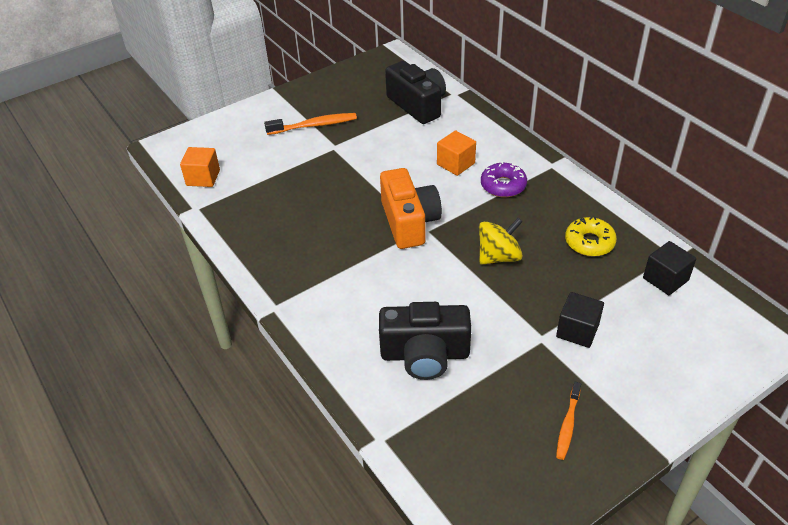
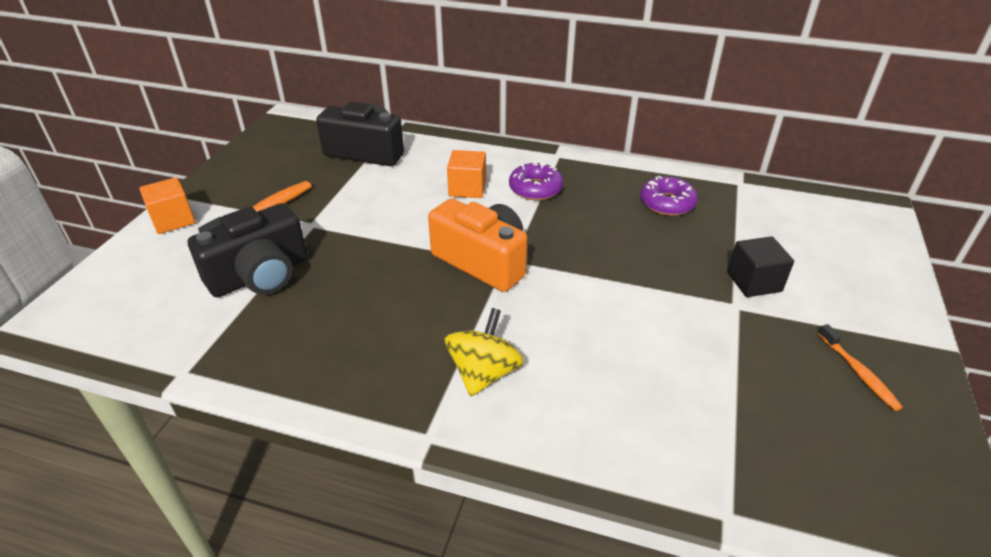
camera: 40 degrees left, 5 degrees down
(203, 178) = (158, 330): orange cube -> orange cube (173, 220)
(425, 354) = (657, 386): black camera -> black camera (260, 275)
(499, 256) = (608, 252): yellow spinning top -> yellow spinning top (484, 373)
(589, 242) = (667, 203): yellow donut -> purple donut
(665, 279) = (759, 205): black cube -> none

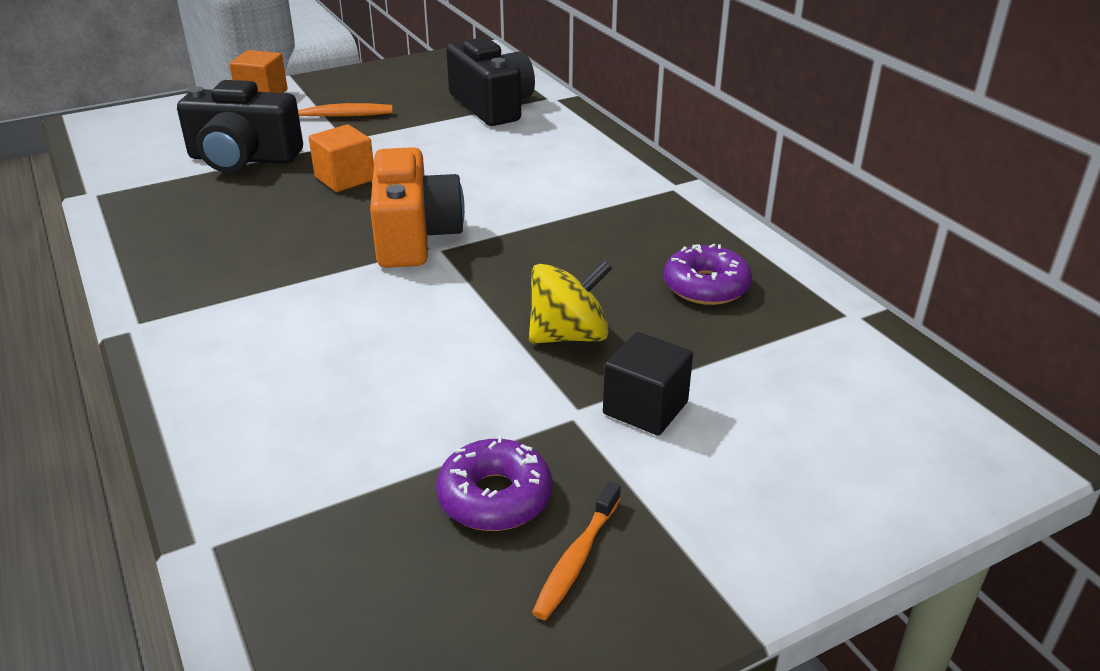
camera: 45 degrees right, 5 degrees down
(467, 188) = (521, 173): orange cube -> orange cube (345, 178)
(484, 373) = (250, 313): yellow spinning top -> yellow spinning top (569, 335)
(535, 189) = (586, 204): purple donut -> purple donut (495, 497)

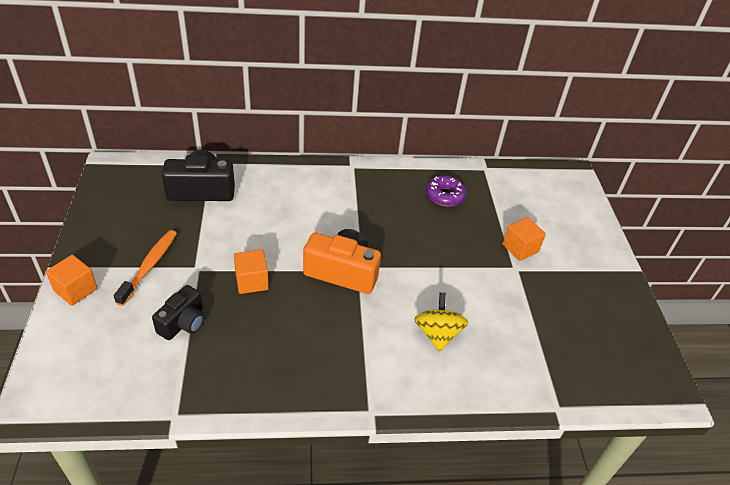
camera: 70 degrees left, 10 degrees up
(243, 158) = (183, 323): black camera -> black camera, size x0.64
(495, 497) = (557, 309): purple donut -> none
(569, 335) = (461, 250): yellow spinning top -> yellow spinning top (437, 334)
(576, 559) = (596, 299): orange toothbrush -> none
(645, 408) = (520, 248): black cube -> orange cube

